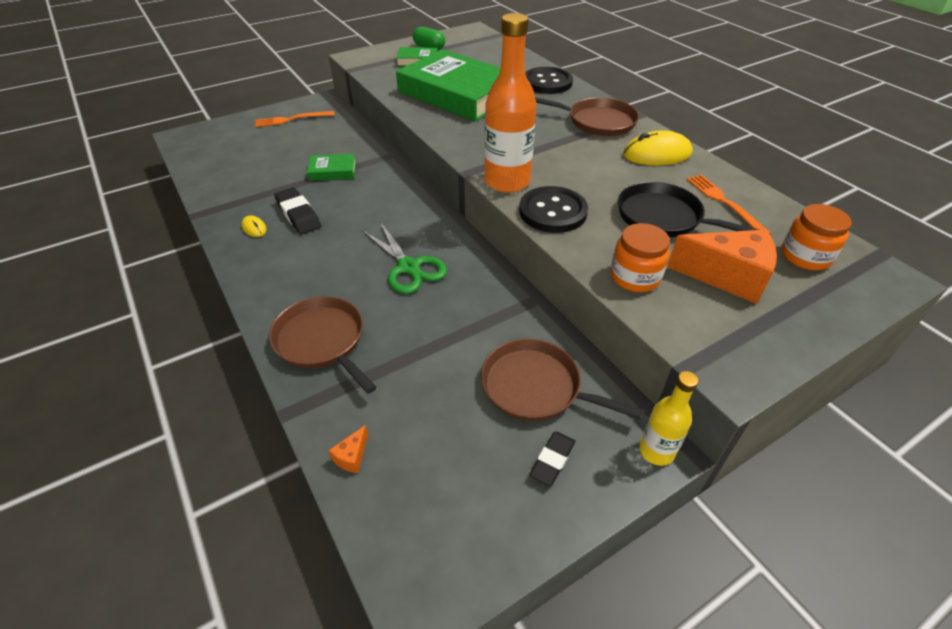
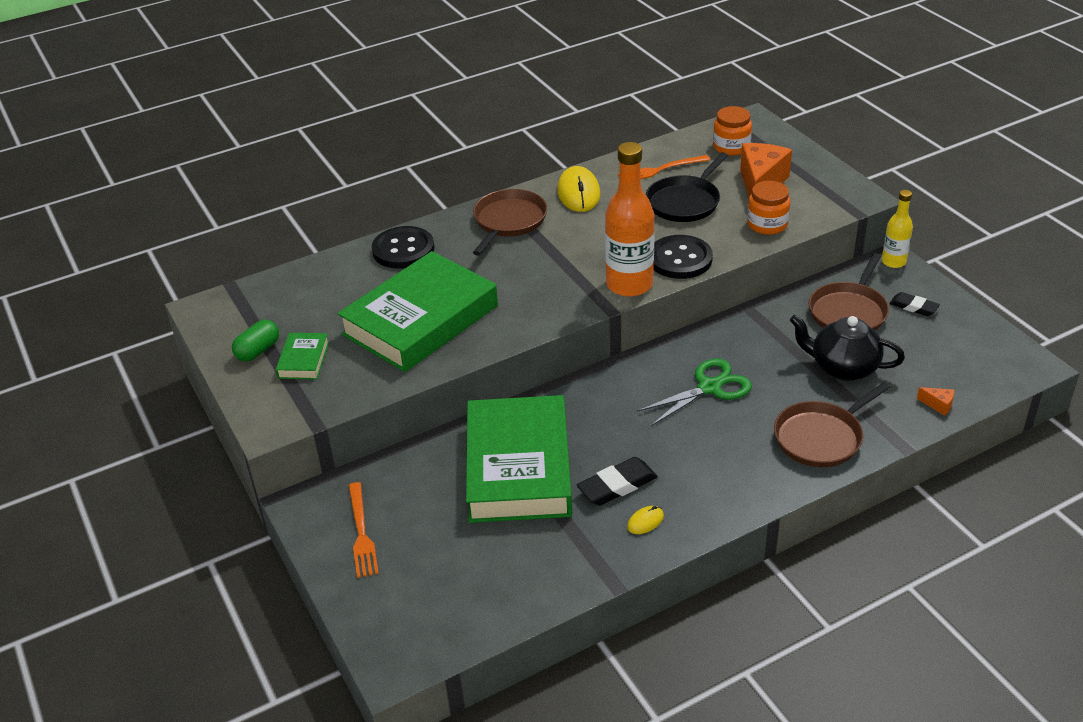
camera: 85 degrees left, 5 degrees down
(332, 171) = (519, 467): green book -> green book, size x2.37
(430, 370) = (842, 368): none -> black teapot

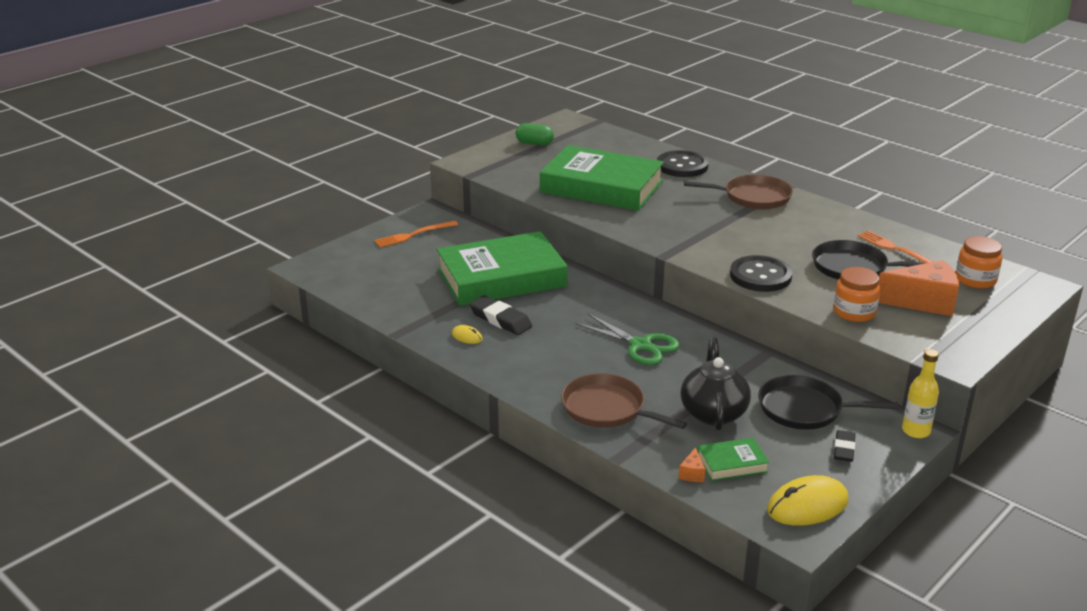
camera: 70 degrees right, 10 degrees down
(303, 360) = (533, 158): green book -> green book (732, 463)
(578, 193) = (821, 218): yellow mouse -> yellow mouse (807, 505)
(629, 284) = (705, 258): orange bottle -> none
(849, 311) = (805, 409): brown pan -> black pan

